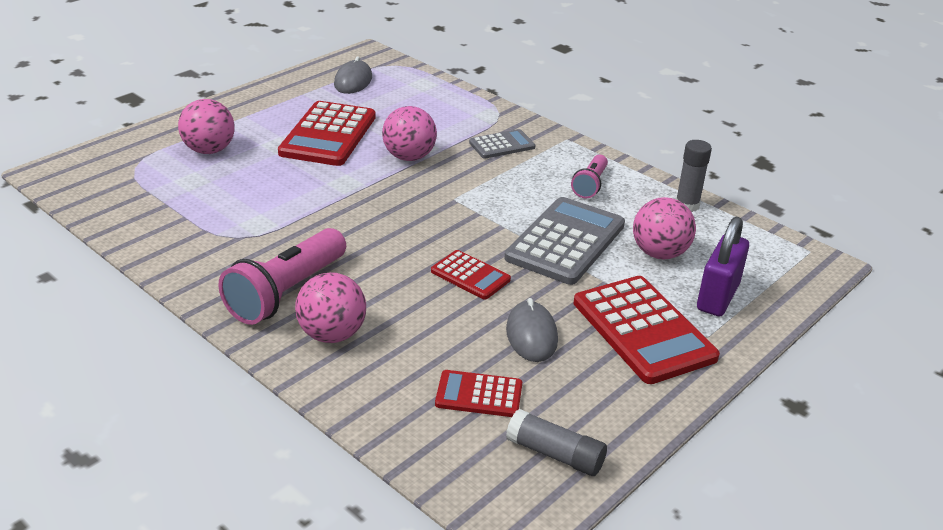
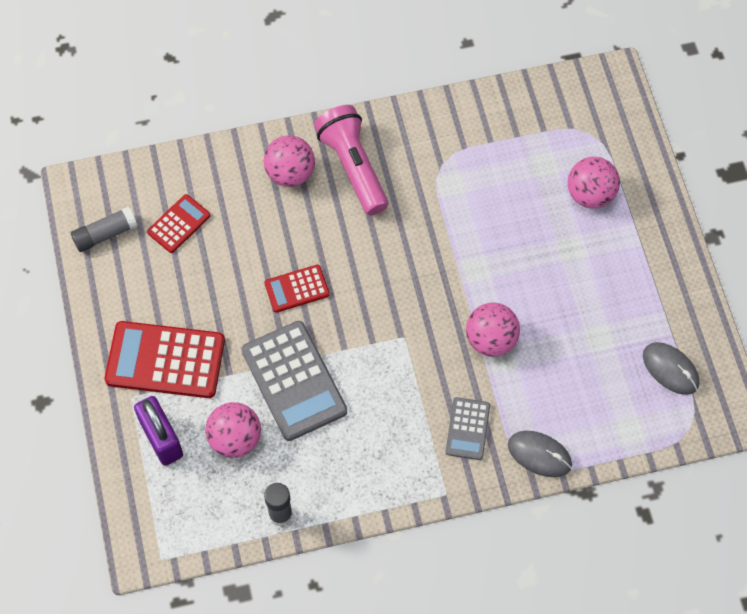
camera: 125 degrees right, 30 degrees up
(328, 135) = (567, 295): red calculator -> none
(531, 335) = (209, 287): grey mouse -> grey mouse (539, 454)
(590, 185) = (358, 458): pink flashlight -> none

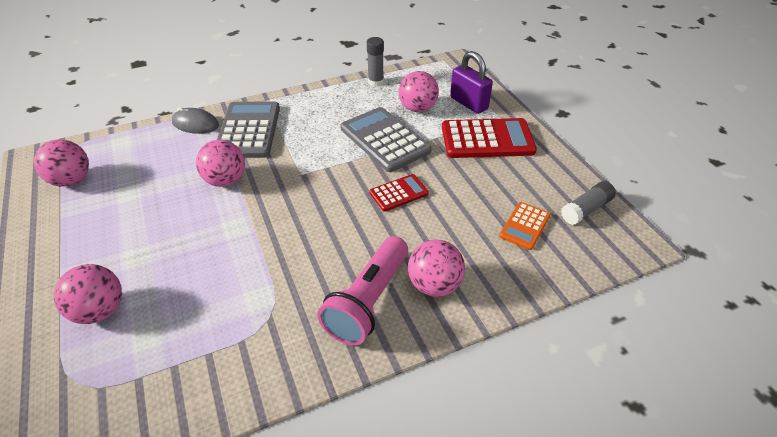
camera: 170 degrees right, 20 degrees down
(179, 224) = (524, 226): red calculator -> orange calculator
(353, 167) = (368, 301): pink flashlight -> pink flashlight turned 60 degrees clockwise
(467, 429) = (248, 130): grey calculator -> grey calculator, size x1.85
(670, 369) = (72, 180): grey mouse -> pink ball

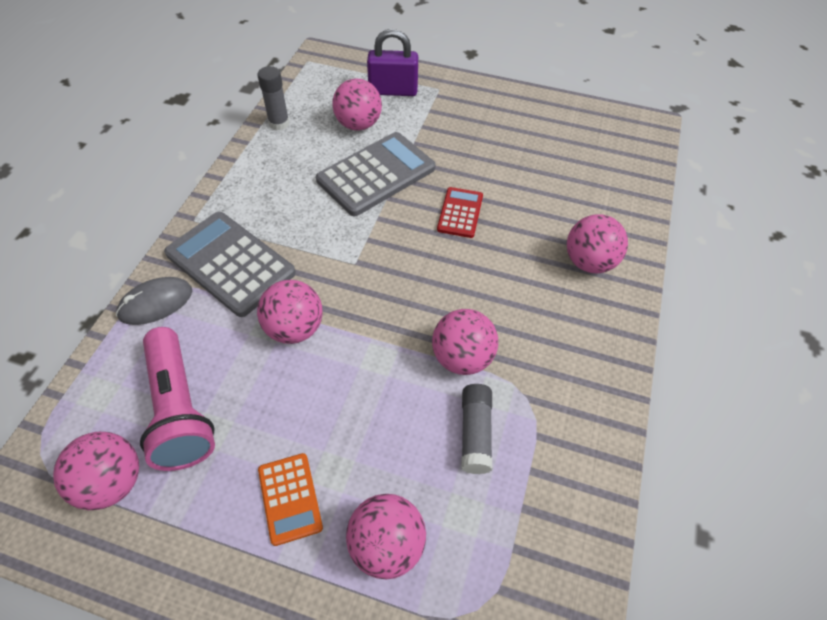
camera: 50 degrees left, 10 degrees up
(272, 265) = (462, 358): none -> pink ball
(368, 301) = (569, 315): pink flashlight -> pink flashlight (179, 409)
(385, 140) = (376, 174): grey calculator -> grey calculator turned 135 degrees clockwise
(487, 139) = (454, 115): red calculator -> none
(524, 226) = (577, 167): orange calculator -> orange calculator (290, 498)
(586, 209) = (593, 124): grey glue stick -> grey glue stick (475, 433)

